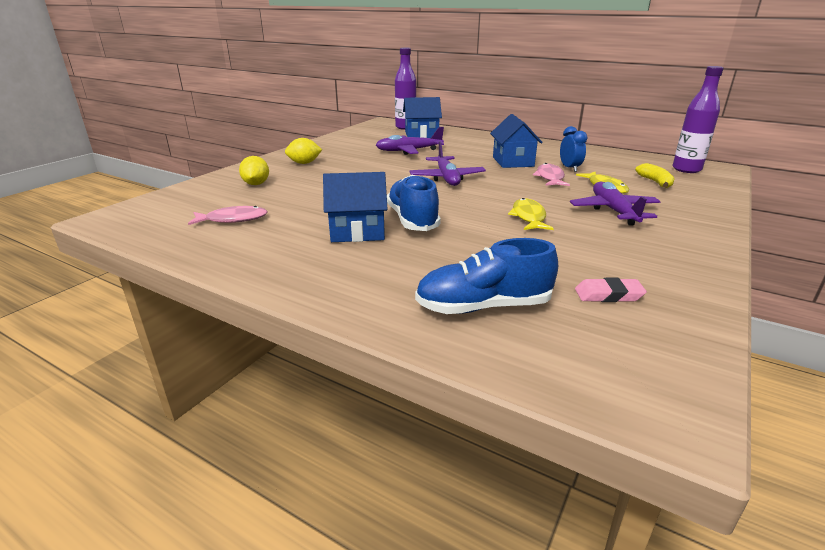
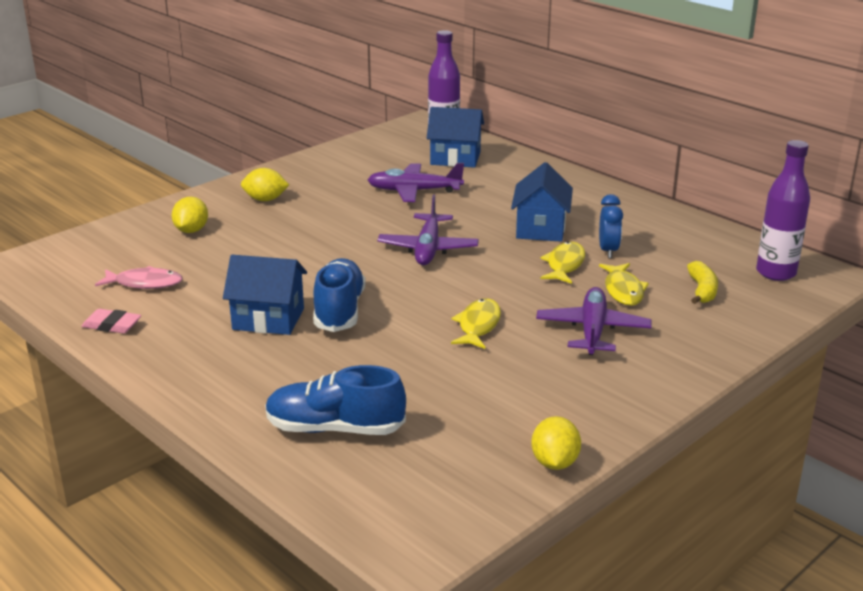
camera: 15 degrees right, 0 degrees up
(550, 178) = (564, 264): pink fish -> yellow fish
(608, 295) = (471, 437): pink eraser -> pink eraser (112, 325)
(699, 305) = (554, 462): none -> yellow lemon

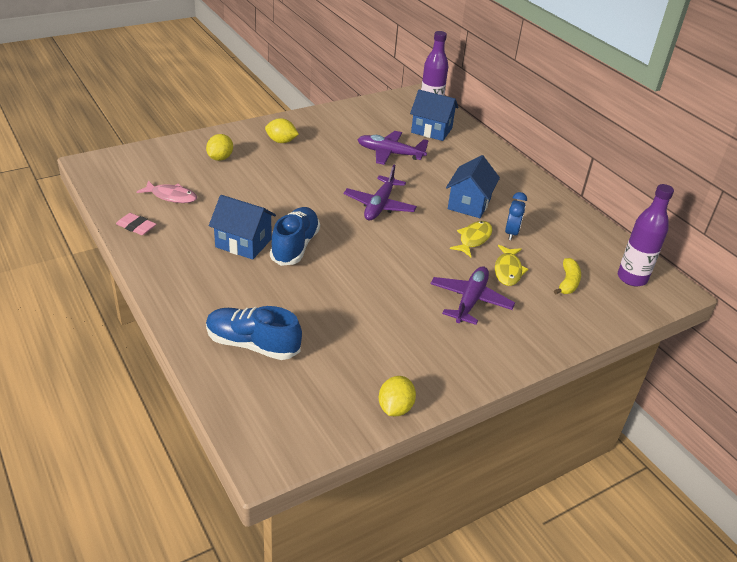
camera: 10 degrees right, 10 degrees up
(478, 325) = (388, 279): yellow fish -> none

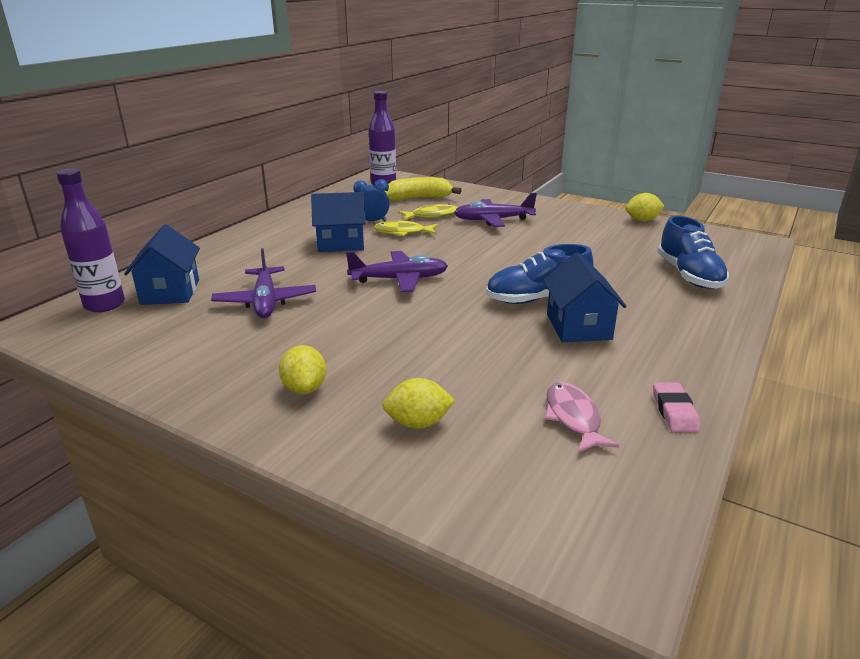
camera: 115 degrees left, 10 degrees down
(568, 282) = (418, 198): yellow banana -> yellow banana, size x1.53

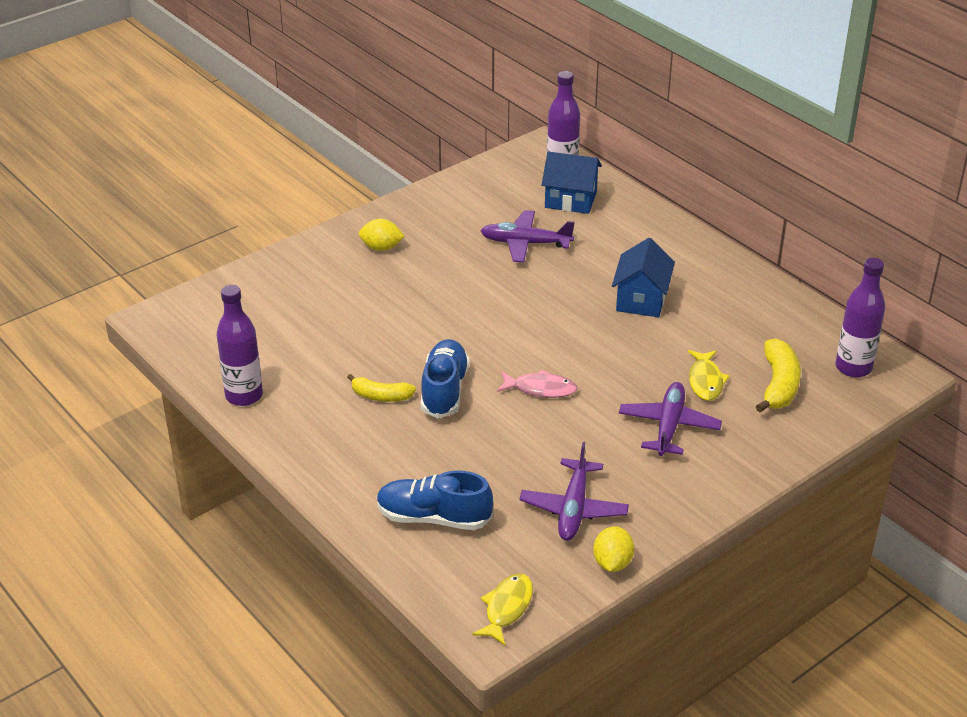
camera: 110 degrees right, 10 degrees up
(372, 222) = (700, 331): blue clock -> none
(400, 279) = (531, 320): purple plane -> purple plane (573, 509)
(402, 232) = (656, 346): yellow fish -> yellow fish (507, 608)
(418, 423) = (312, 285): yellow lemon -> none
(573, 417) = (271, 348): pink fish -> pink fish (541, 389)
(578, 327) = (381, 396): blue house -> yellow banana
(674, 411) = (244, 395): pink eraser -> purple bottle

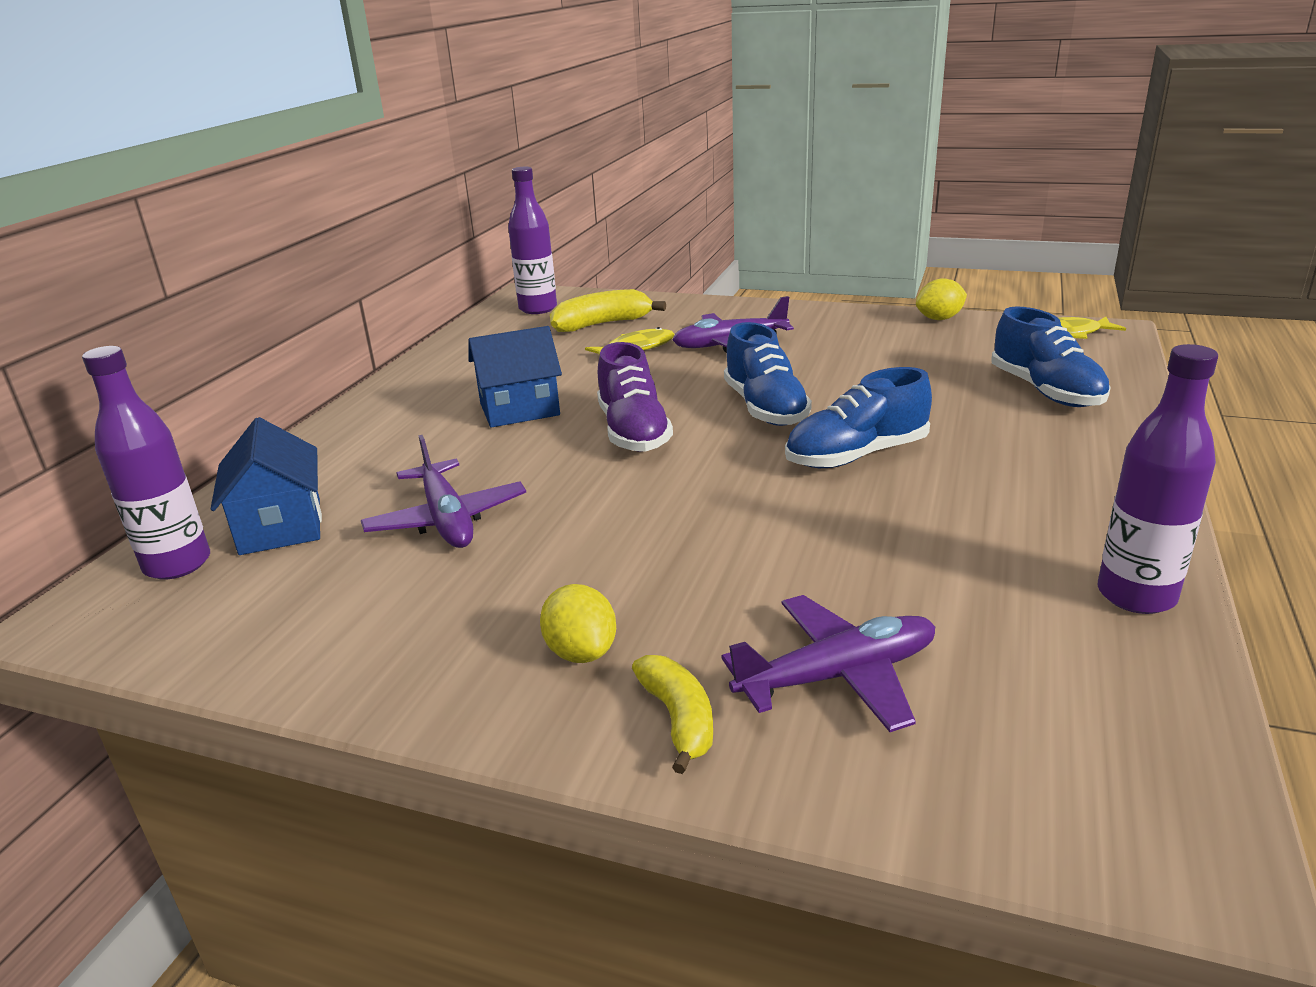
camera: 120 degrees left, 10 degrees down
(381, 396) = (937, 489): yellow banana -> yellow banana (678, 719)
(541, 389) = (765, 408): pink fish -> blue shoe
(562, 328) = (633, 432): none -> purple shoe
(573, 509) = (909, 346): purple plane -> purple plane (838, 675)

